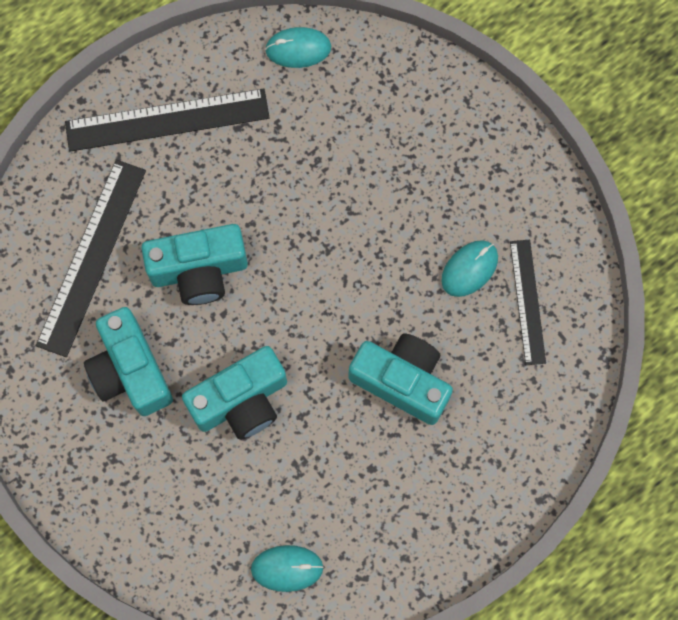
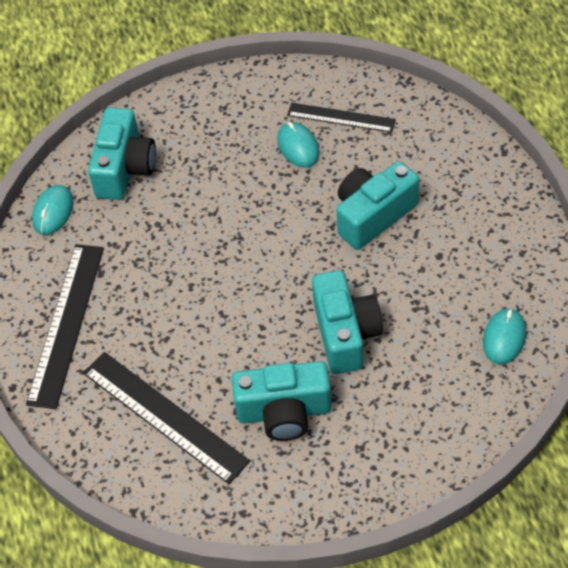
camera: 65 degrees left, 20 degrees down
(199, 271) = (215, 335): turquoise camera -> turquoise camera (124, 168)

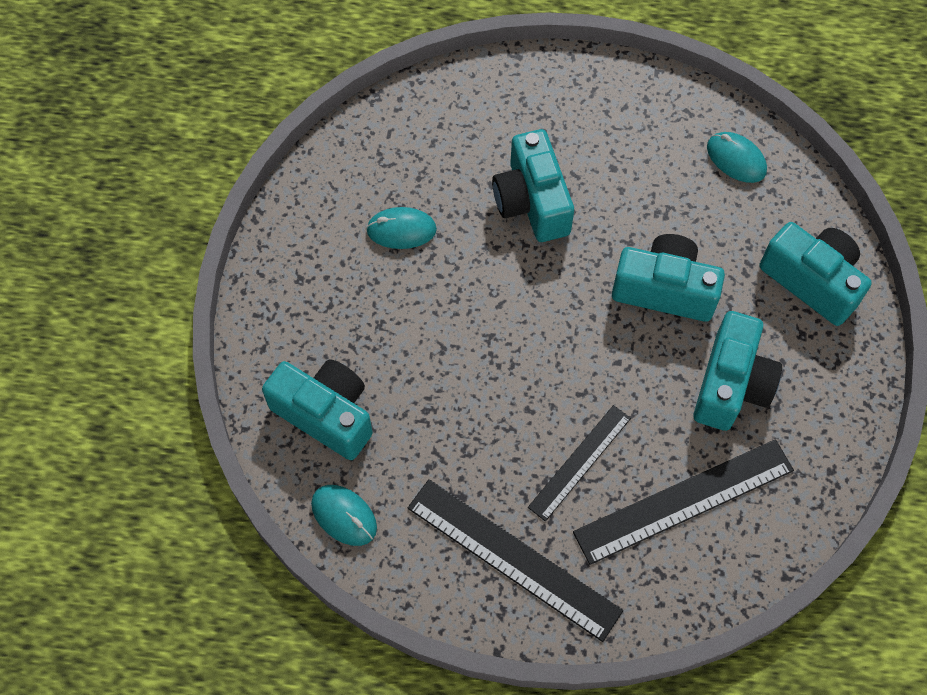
camera: 70 degrees left, 10 degrees up
(341, 117) = (386, 174): black ruler -> black ruler (579, 462)
(417, 437) = (812, 281): none -> turquoise camera

